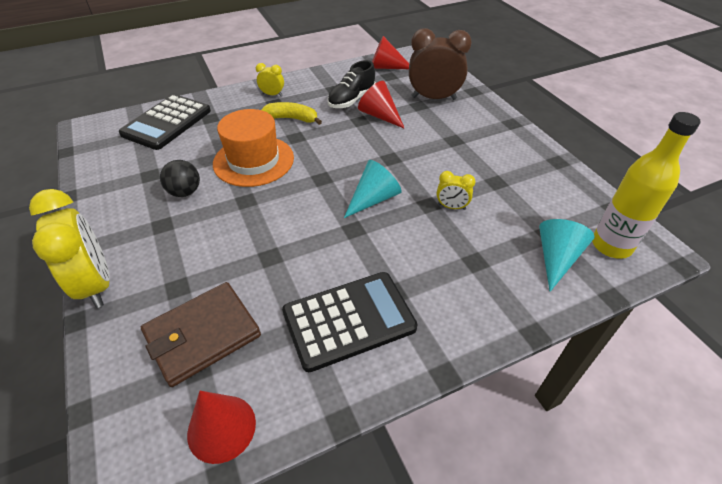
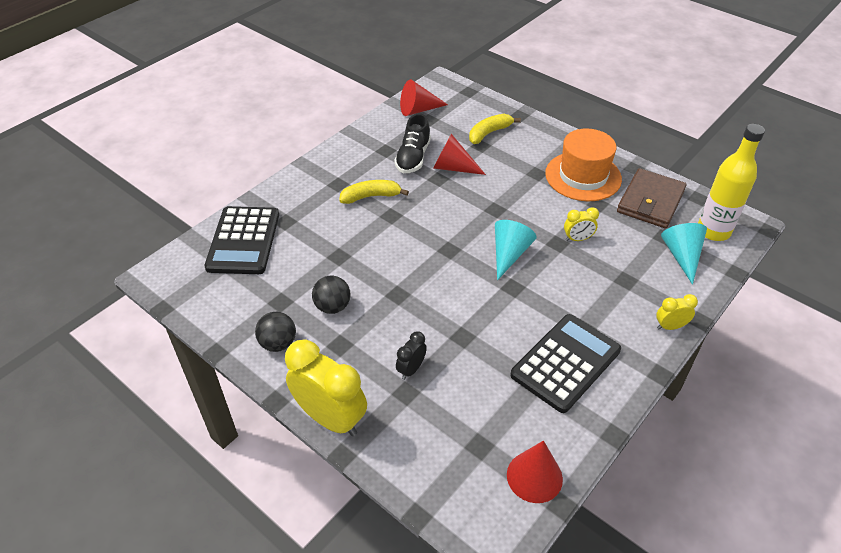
camera: 25 degrees left, 0 degrees up
(117, 206) = (278, 343): none -> black ball
(200, 268) = (411, 369): none -> black clock
(203, 335) = (462, 420): brown wallet -> brown wallet (650, 201)
(253, 161) = (371, 253): orange hat -> orange hat (583, 176)
(272, 95) = (328, 175): yellow clock -> yellow clock (670, 326)
(434, 98) = (489, 133): brown clock -> yellow banana

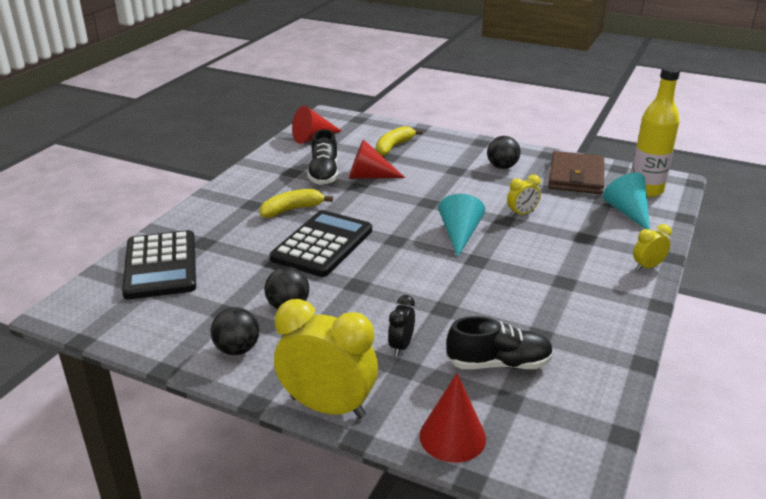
camera: 15 degrees left, 15 degrees down
(486, 406) = (499, 364): none -> black shoe
(534, 476) = (581, 416): red cone -> red cone (452, 436)
(565, 363) = (562, 312): black calculator -> black calculator (322, 244)
(583, 176) = (502, 167): orange hat -> black ball

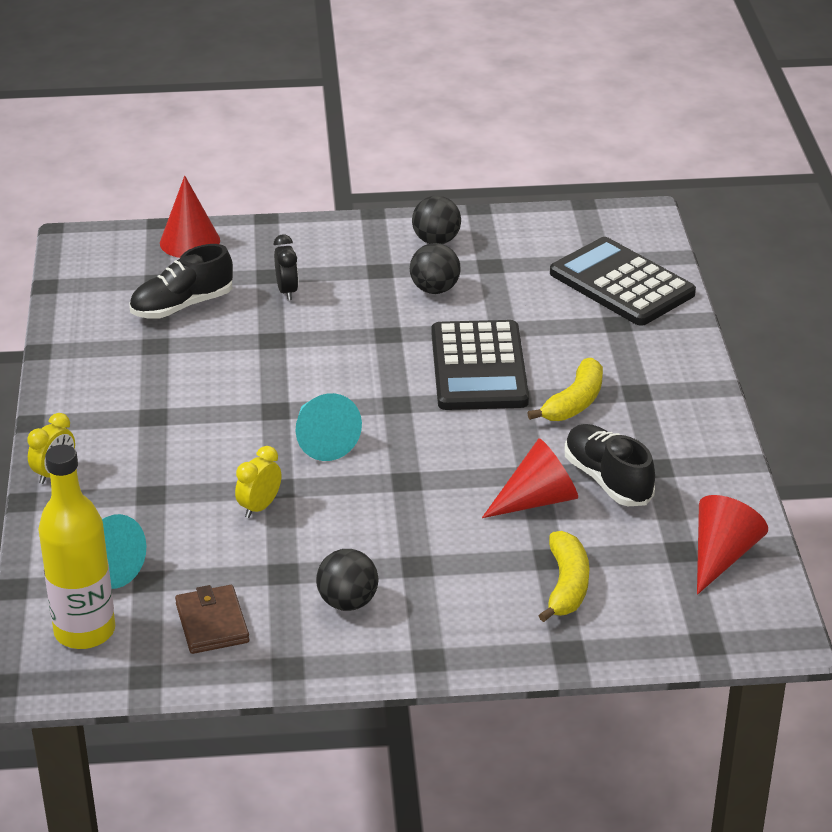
camera: 150 degrees right, 5 degrees up
(328, 407) = (309, 228): yellow clock -> none
(576, 177) = (212, 623): brown wallet -> brown wallet, size x0.62

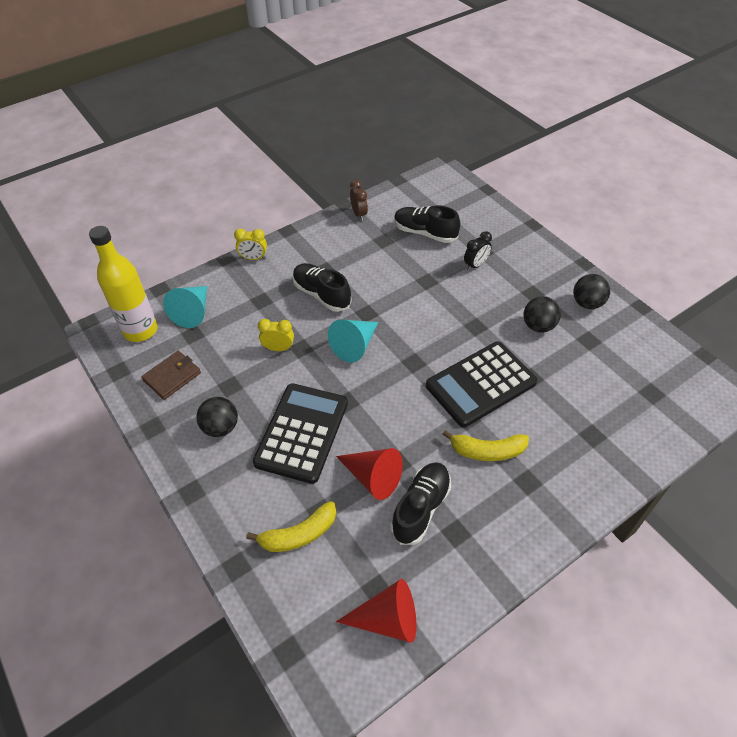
camera: 60 degrees right, 15 degrees up
(76, 346) = (359, 214): none -> brown clock
(190, 241) = (482, 207): red cone -> none
(200, 436) = (321, 294): none -> black shoe
(621, 283) = (638, 417): black calculator -> black calculator (302, 432)

